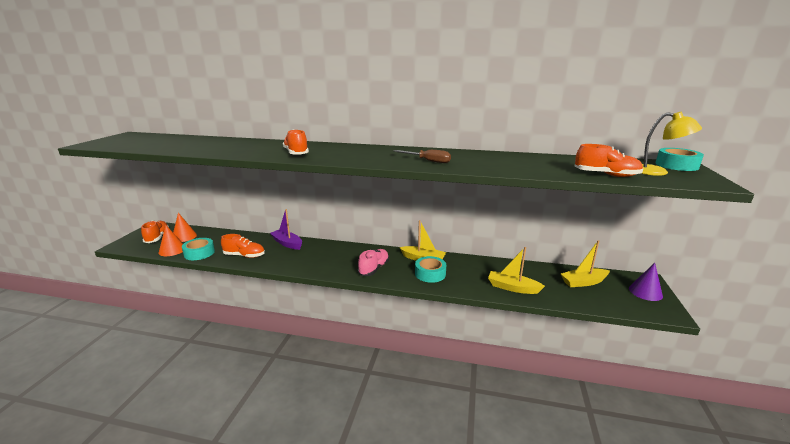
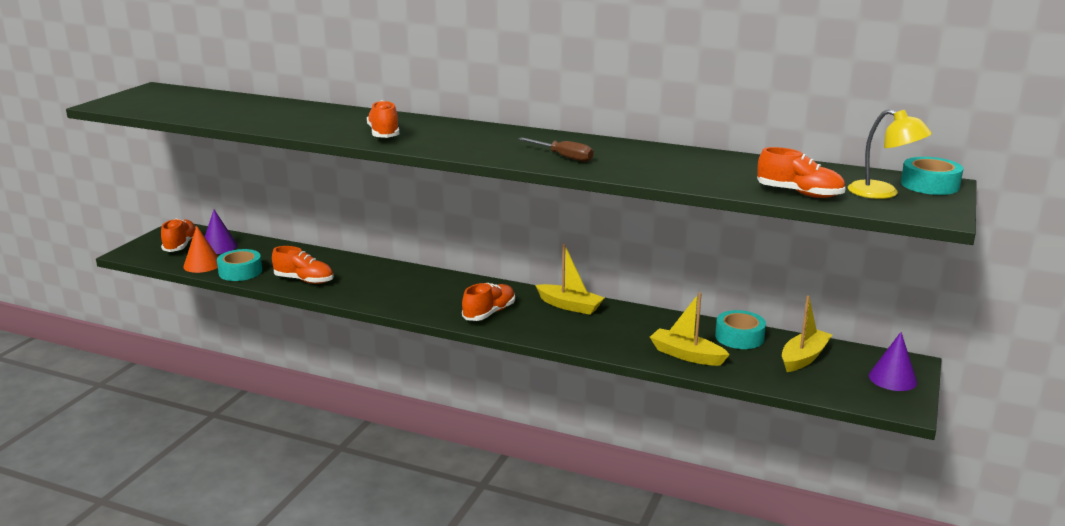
camera: 10 degrees right, 0 degrees up
(184, 236) = (219, 247): orange cone -> purple cone
(287, 243) = (369, 268): purple boat -> none
(374, 268) = (489, 313): pink shoe -> orange shoe
(430, 274) = (571, 326): turquoise tape -> turquoise tape (739, 337)
(583, 282) = (803, 358): yellow boat -> yellow boat turned 135 degrees clockwise

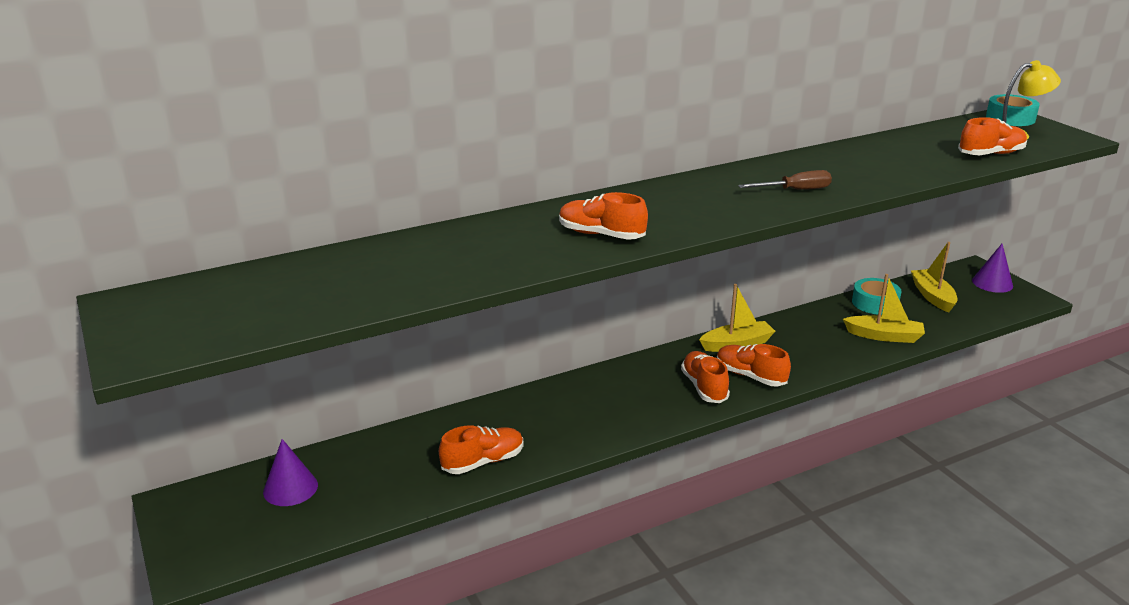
camera: 50 degrees left, 5 degrees up
(180, 245) = (235, 516): orange shoe -> orange shoe (750, 376)
(202, 264) = (328, 519): orange cone -> none
(240, 272) = (393, 497): turquoise tape -> none
(686, 355) = (884, 336): yellow boat -> yellow boat turned 150 degrees counterclockwise

